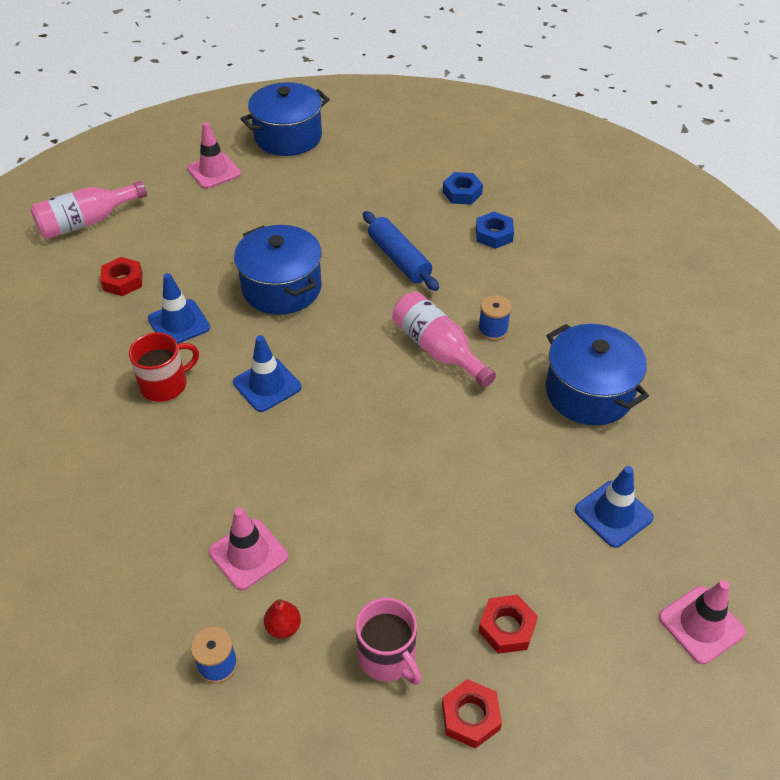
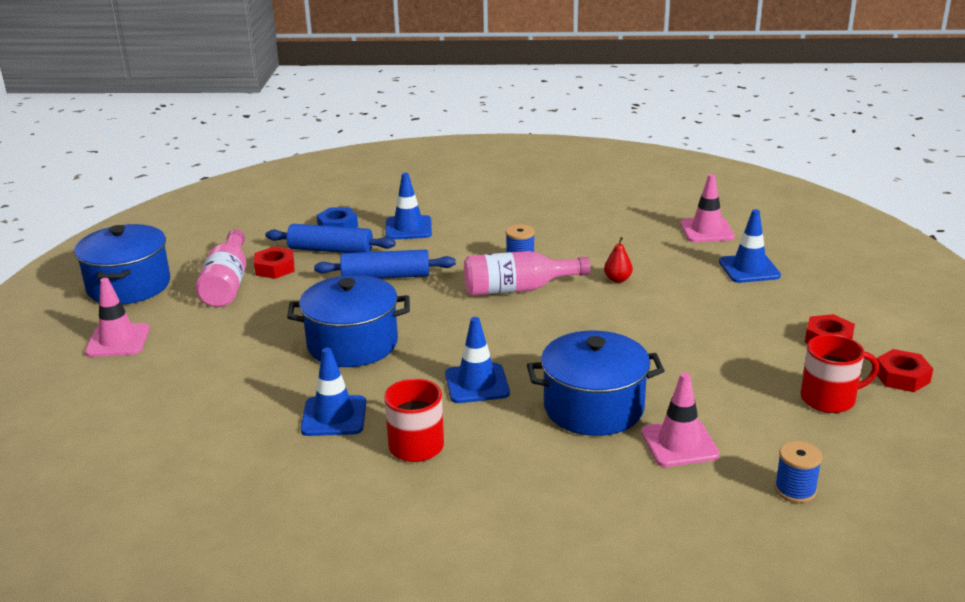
camera: 60 degrees left, 20 degrees down
(87, 222) = (81, 445): pink bottle -> pink bottle (227, 284)
(123, 281) = (221, 440): red nut -> red nut (275, 268)
(283, 627) = (772, 443): red pear -> red pear (617, 279)
(388, 657) = (829, 399): pink mug -> red mug
(418, 208) = (331, 250): none -> blue rolling pin
(494, 235) = (408, 228): blue nut -> blue traffic cone
(589, 392) = (625, 243): blue pot -> blue pot (593, 407)
(701, 624) = (863, 268): pink traffic cone -> pink traffic cone (706, 230)

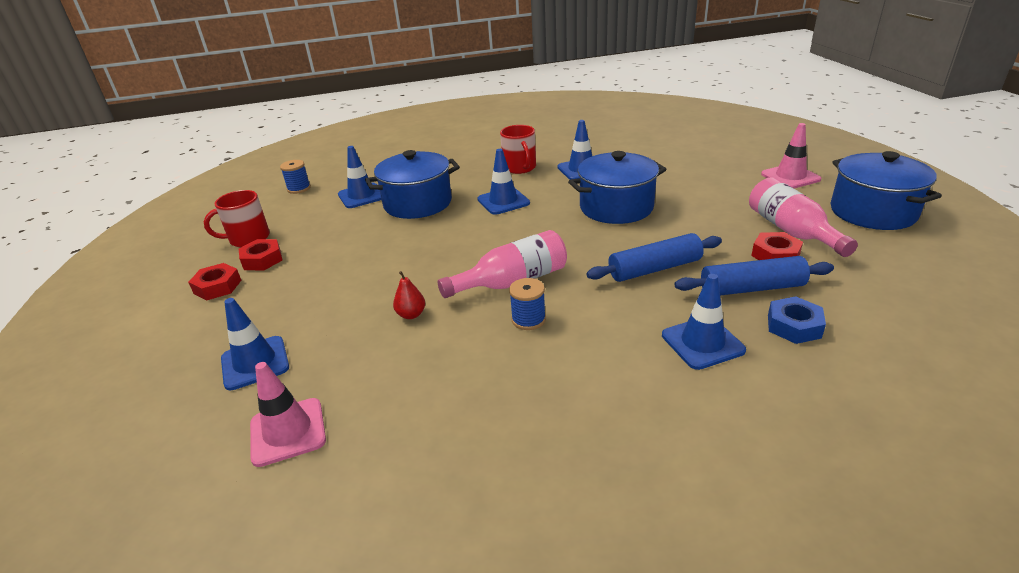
camera: 165 degrees right, 5 degrees up
(679, 444) = (361, 196): pink traffic cone -> blue traffic cone
(902, 377) = (179, 265): red nut -> red nut (262, 260)

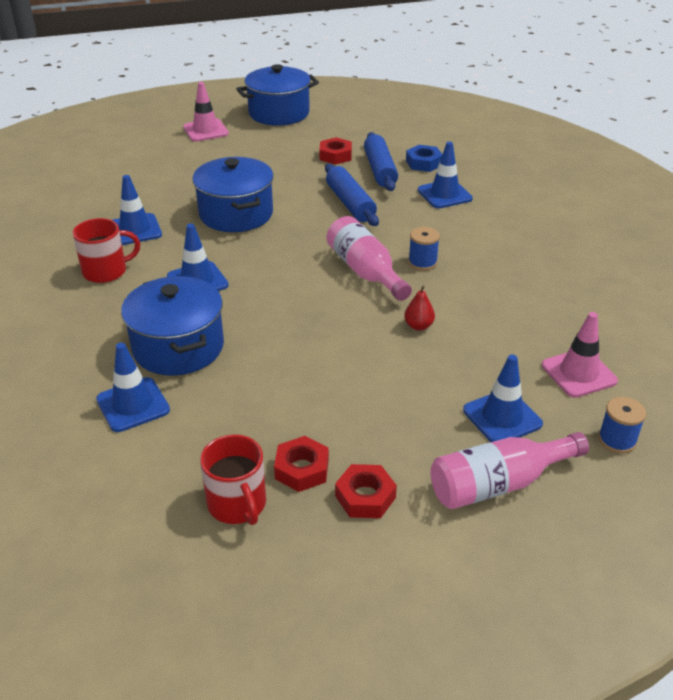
camera: 95 degrees left, 5 degrees up
(299, 188) = (71, 488): blue spool -> blue spool (617, 440)
(791, 231) = (301, 145): pink bottle -> pink bottle (498, 484)

